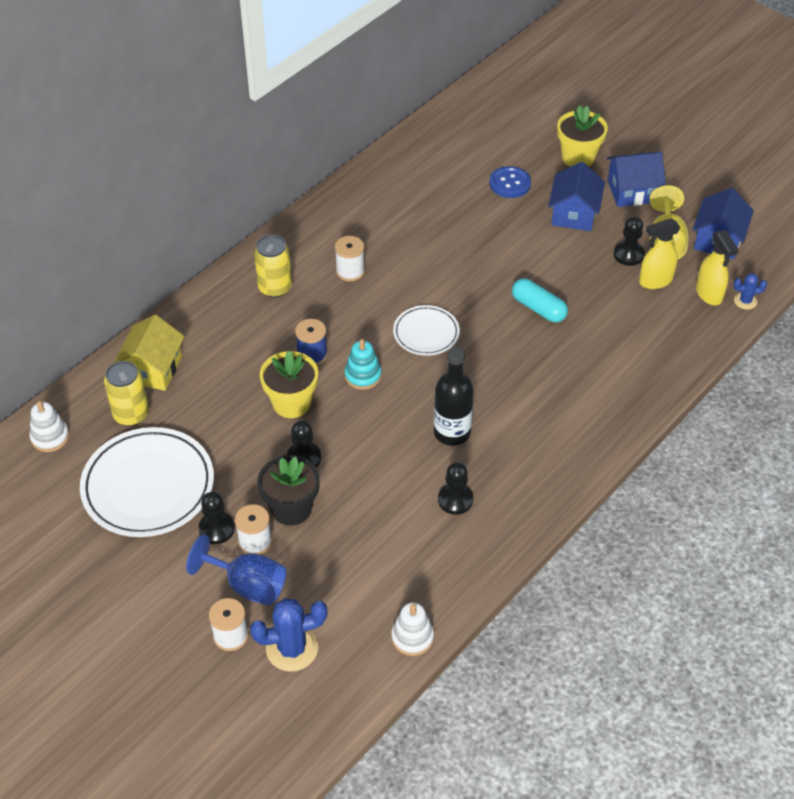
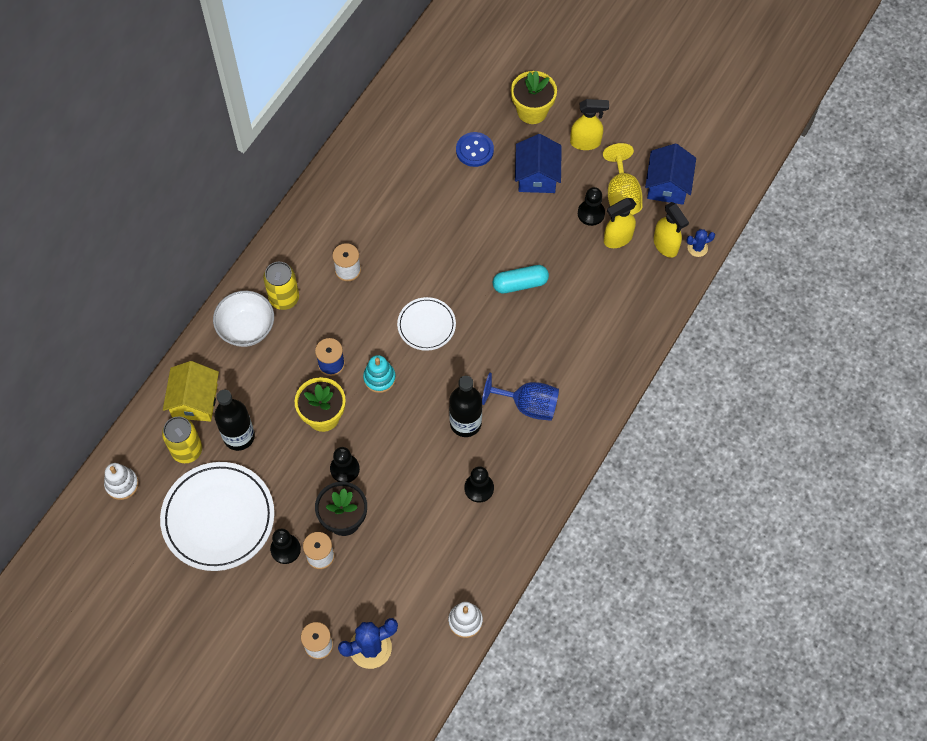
camera: 10 degrees left, 15 degrees up
(192, 409) = (239, 436): none -> black bottle
(227, 309) = (246, 328): none -> white bowl
(248, 585) = (323, 597): blue goblet -> blue goblet (528, 405)
(538, 308) = (520, 284): turquoise capsule -> turquoise capsule turned 45 degrees counterclockwise
(632, 191) = (585, 142): blue house -> yellow spray bottle

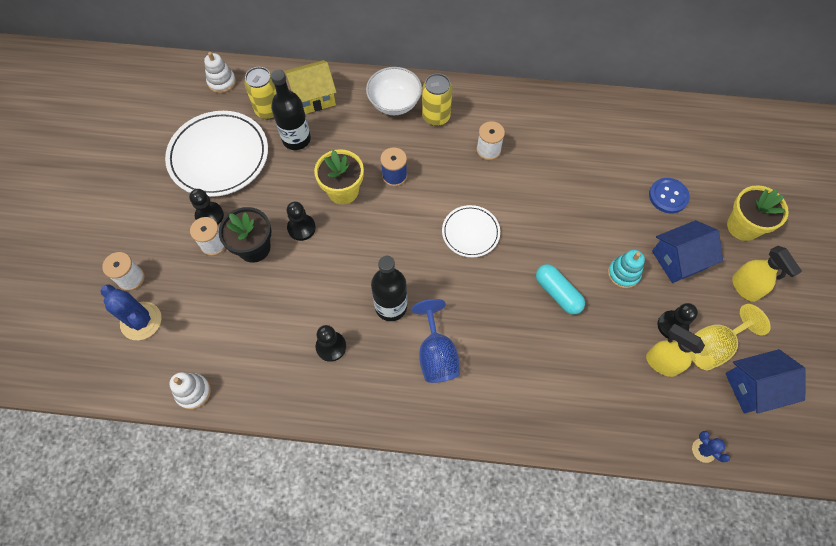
camera: 65 degrees right, 0 degrees up
(379, 378) = (400, 217): turquoise stacking toy -> turquoise stacking toy (623, 273)
(665, 245) = (684, 415): yellow spray bottle -> none

